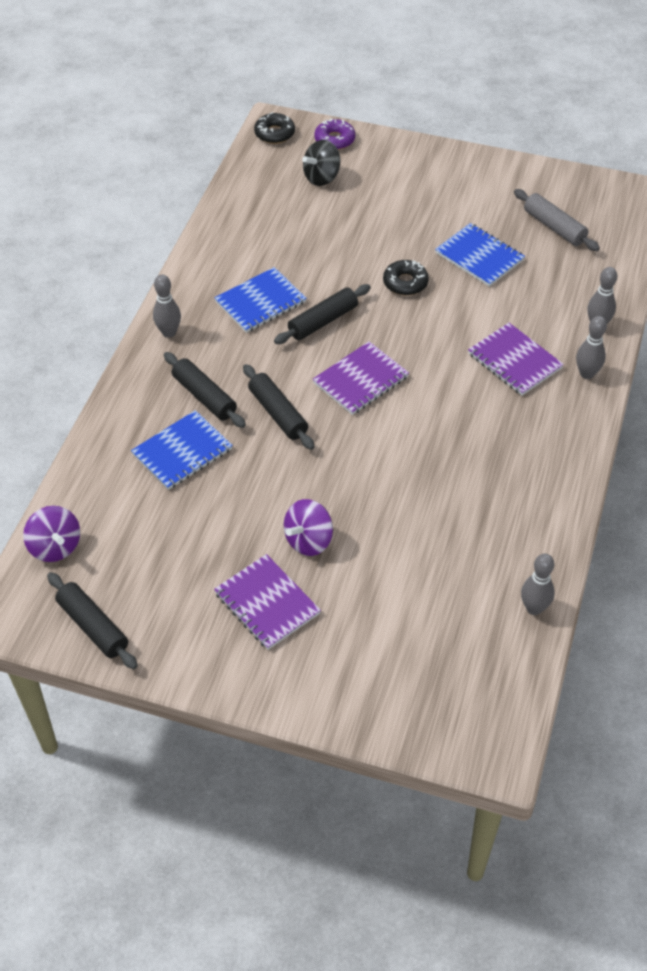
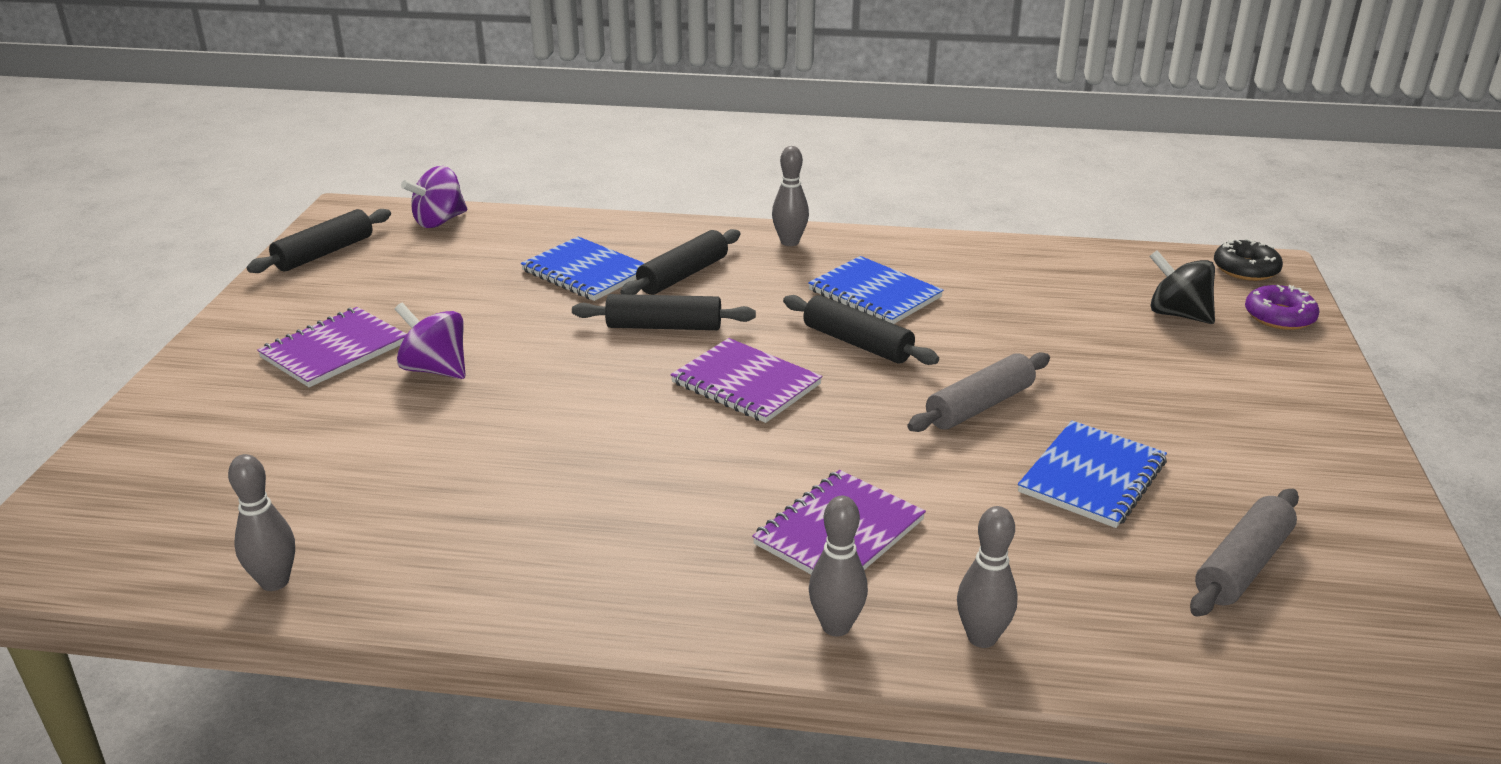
camera: 80 degrees right, 20 degrees down
(278, 413) = (664, 327): black rolling pin -> black rolling pin turned 45 degrees clockwise
(405, 283) = (980, 406): black donut -> grey rolling pin

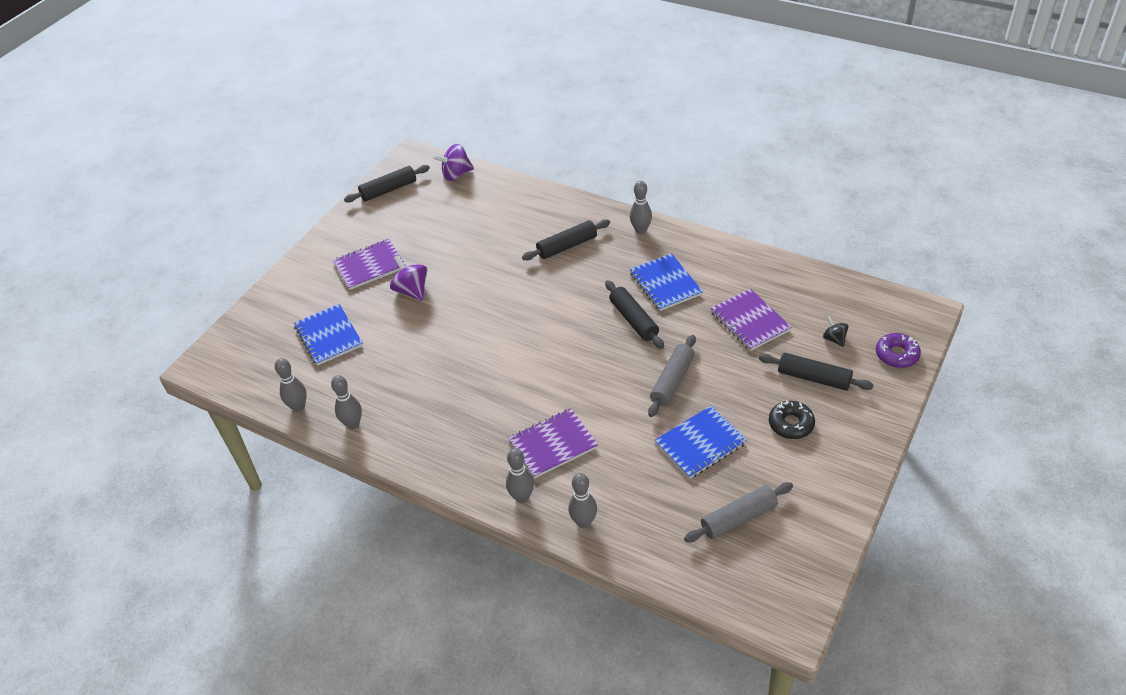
camera: 25 degrees right, 15 degrees up
(412, 585) = (353, 424): none -> grey bowling pin
(585, 272) = (516, 233): blue notebook -> blue notebook (329, 336)
(664, 327) = (537, 284): black rolling pin -> black rolling pin (813, 378)
(746, 384) = (559, 336): purple notebook -> purple notebook (750, 321)
(980, 406) = (672, 381): grey rolling pin -> grey rolling pin turned 45 degrees counterclockwise
(1177, 314) = (834, 339): black spinning top -> black spinning top, size x0.60
(1245, 269) = (907, 311): black donut -> black donut (791, 424)

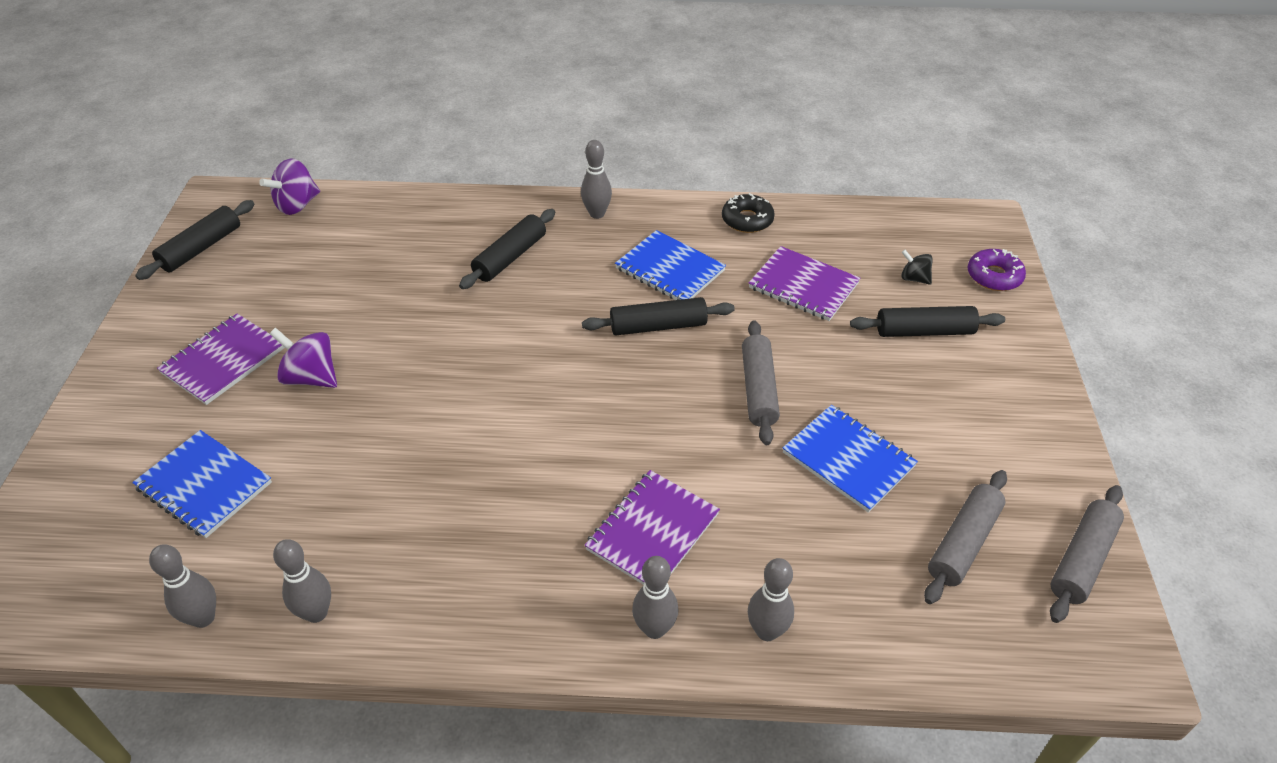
camera: 30 degrees left, 0 degrees up
(634, 320) = (658, 326): black rolling pin -> black rolling pin turned 45 degrees counterclockwise
(700, 443) = (848, 459): blue notebook -> blue notebook turned 75 degrees counterclockwise
(791, 424) = (938, 396): black donut -> black donut (747, 220)
(810, 555) = (1081, 559): none -> grey rolling pin

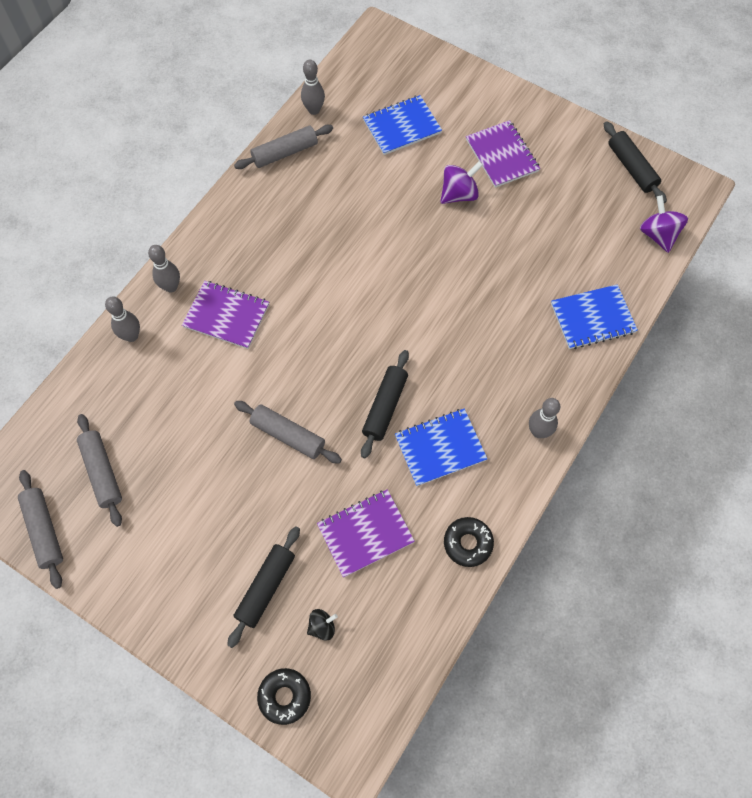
camera: 120 degrees right, 20 degrees up
(316, 613) = (285, 152): grey bowling pin -> grey rolling pin
(510, 257) = (516, 347): black rolling pin -> none
(652, 532) = (226, 316): purple notebook -> purple notebook turned 45 degrees counterclockwise
(848, 459) = (199, 451): blue notebook -> blue notebook (592, 318)
(994, 276) = (284, 696): purple donut -> black donut

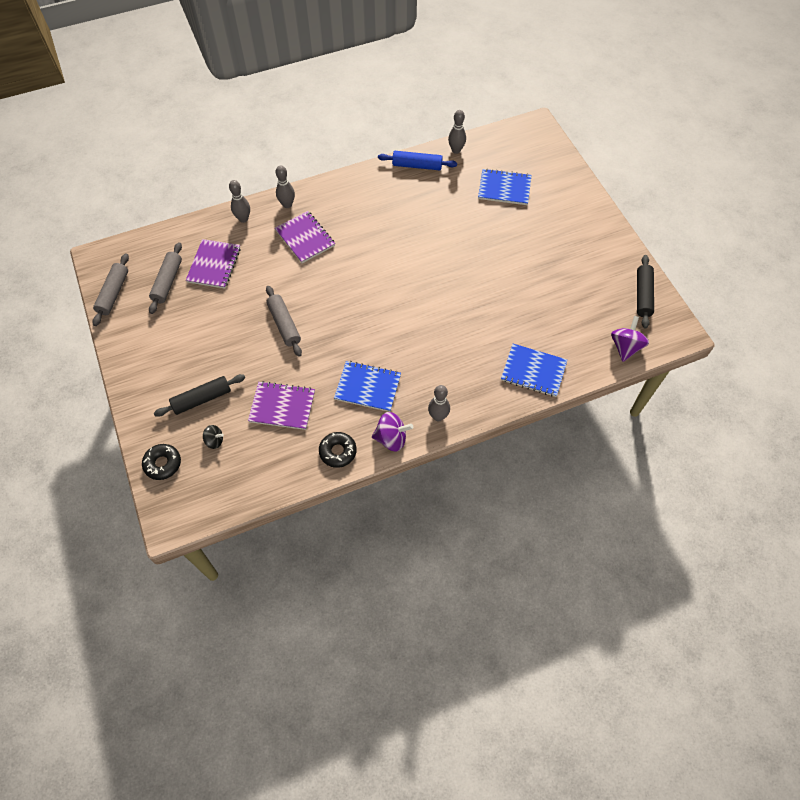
camera: 35 degrees right, 5 degrees down
(285, 152) = (417, 165): grey rolling pin -> blue rolling pin
(385, 407) = (354, 343): black rolling pin -> none
(459, 194) = (507, 248): purple spinning top -> purple spinning top (391, 438)
(502, 155) = (557, 240): purple notebook -> purple notebook (214, 265)

